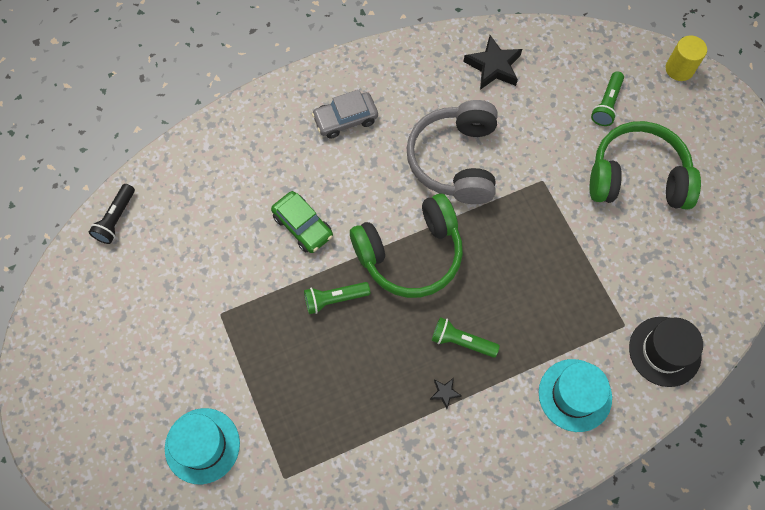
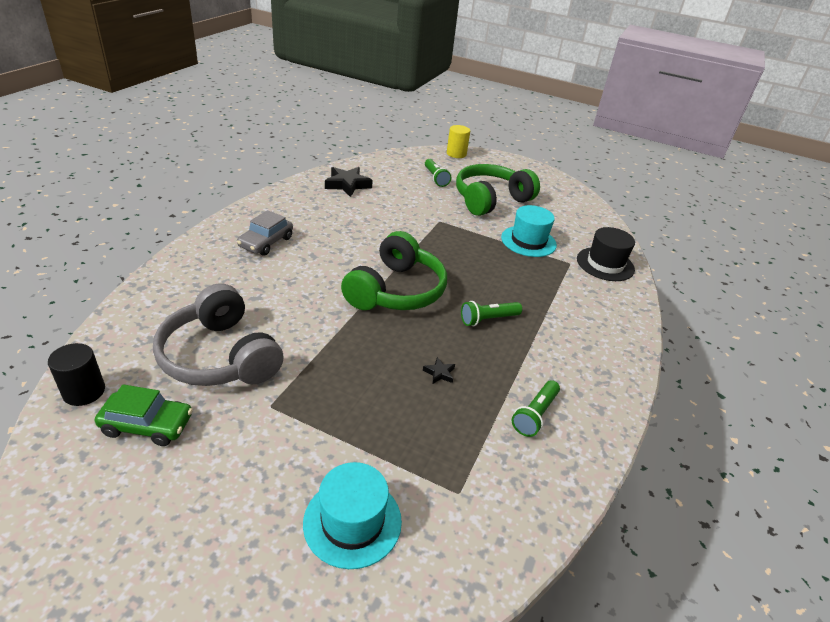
camera: 45 degrees left, 30 degrees down
(116, 219) = (84, 392): black flashlight -> black cylinder
(303, 226) = (292, 312): green car -> green car (147, 425)
(335, 299) = (367, 343): green flashlight -> green flashlight (535, 415)
(445, 393) = (512, 354): black star -> black star (439, 373)
(455, 160) = (372, 233): grey headphones -> grey headphones (220, 356)
(575, 395) = (589, 309): turquoise hat -> turquoise hat (528, 241)

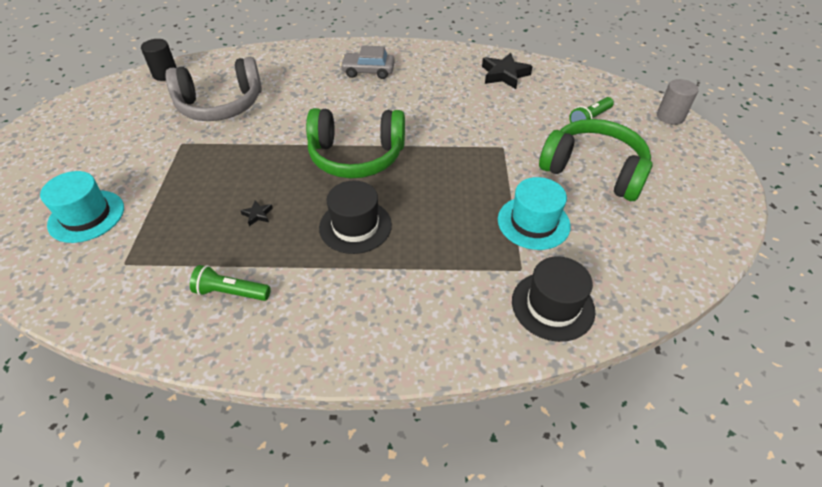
camera: 70 degrees right, 10 degrees up
(147, 425) = (146, 105): green car -> none
(220, 356) = (220, 105): grey headphones -> grey headphones turned 135 degrees counterclockwise
(456, 154) = (670, 117): yellow cylinder -> grey cylinder
(488, 319) = (355, 226): green flashlight -> black hat

